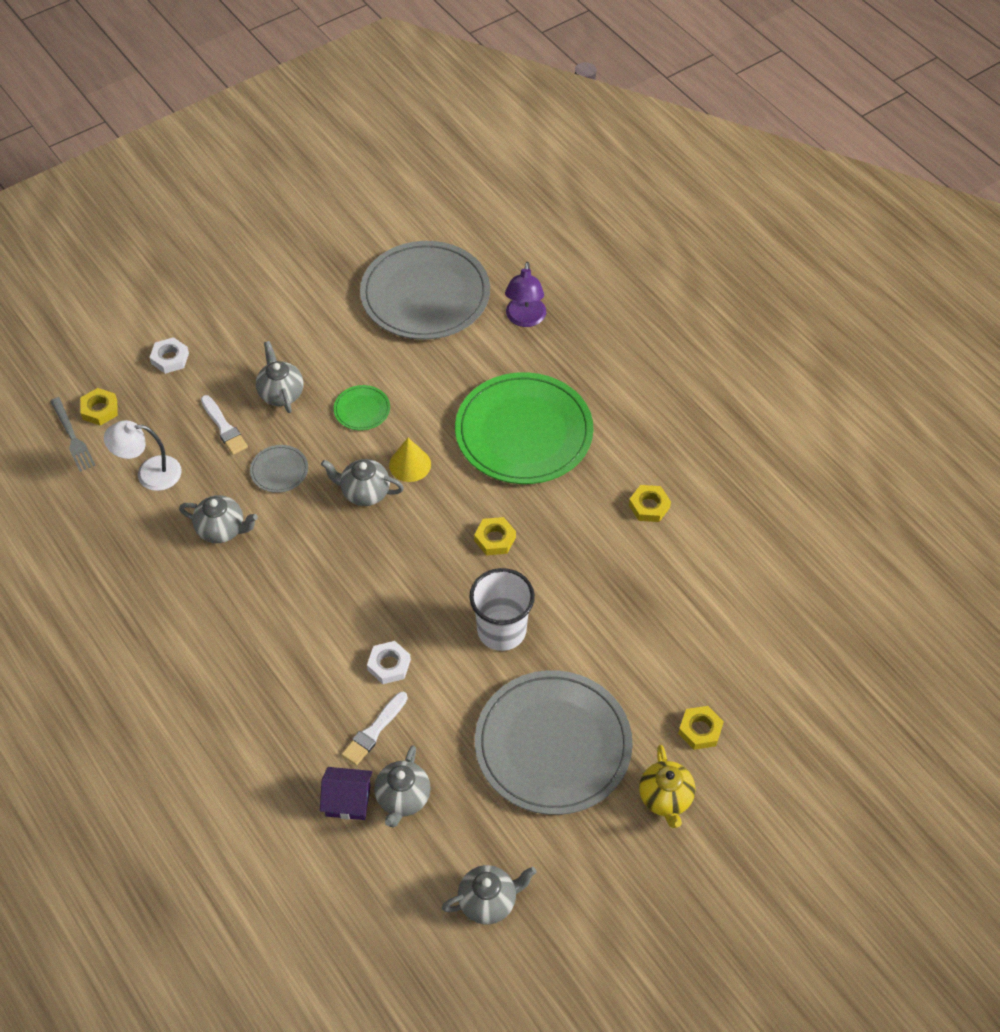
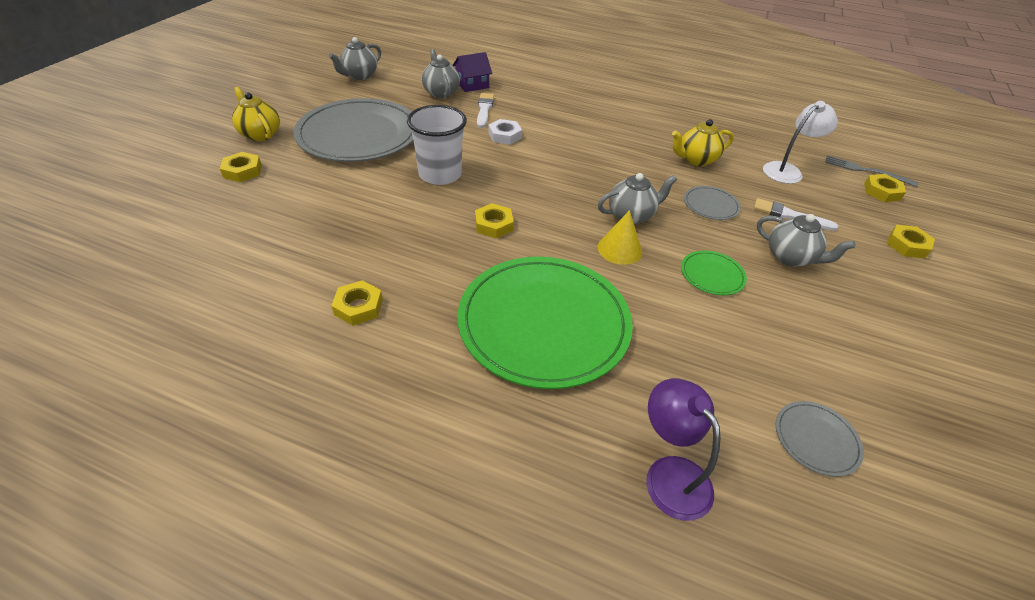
camera: 145 degrees right, 10 degrees down
(170, 358) = (907, 245): white nut -> yellow nut
(222, 530) = (696, 160): grey teapot -> yellow teapot
(425, 294) = (816, 439): grey plate -> grey plate, size x0.41

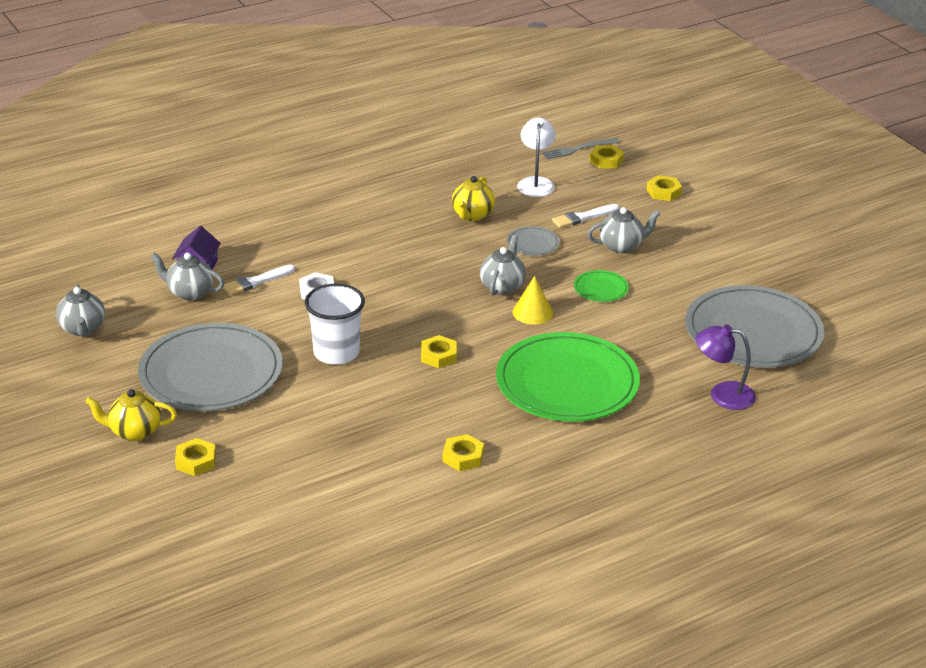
camera: 50 degrees left, 10 degrees down
(484, 109) = (256, 281): white brush -> white brush turned 75 degrees counterclockwise
(816, 439) = (753, 332): grey plate -> grey plate, size x2.41

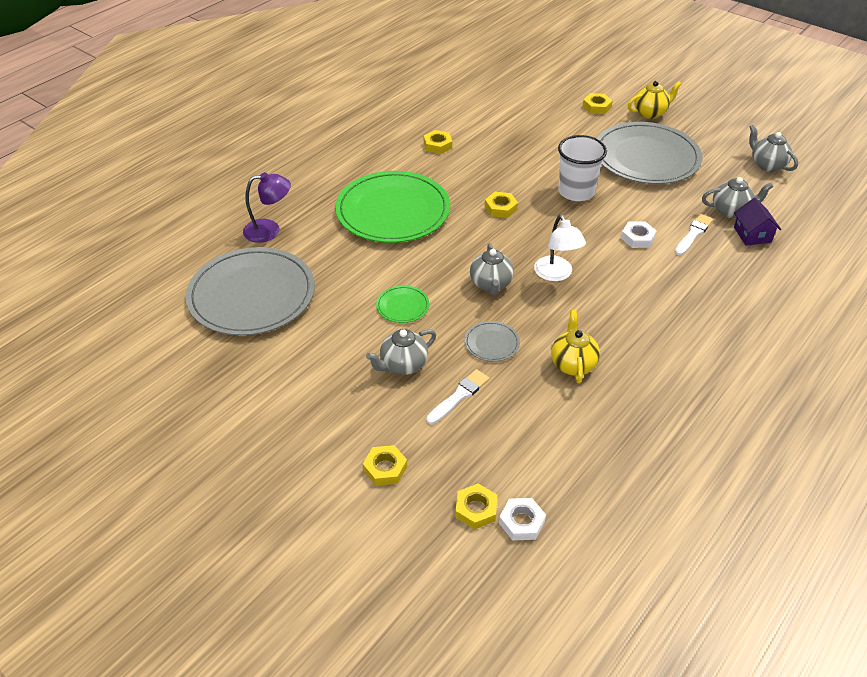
camera: 160 degrees right, 10 degrees up
(532, 312) = (450, 265): yellow cone -> none
(536, 183) = (537, 437): white lamp -> white lamp (556, 274)
(577, 149) = (521, 522): grey fork -> white nut

